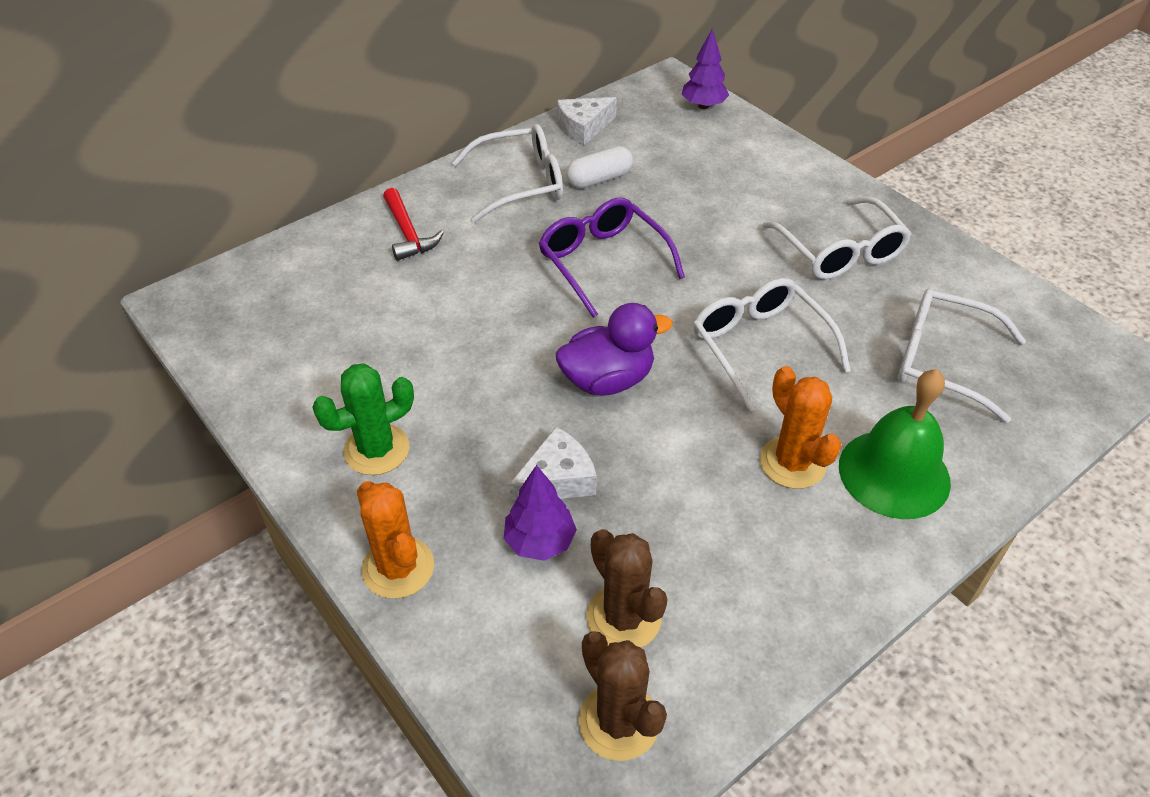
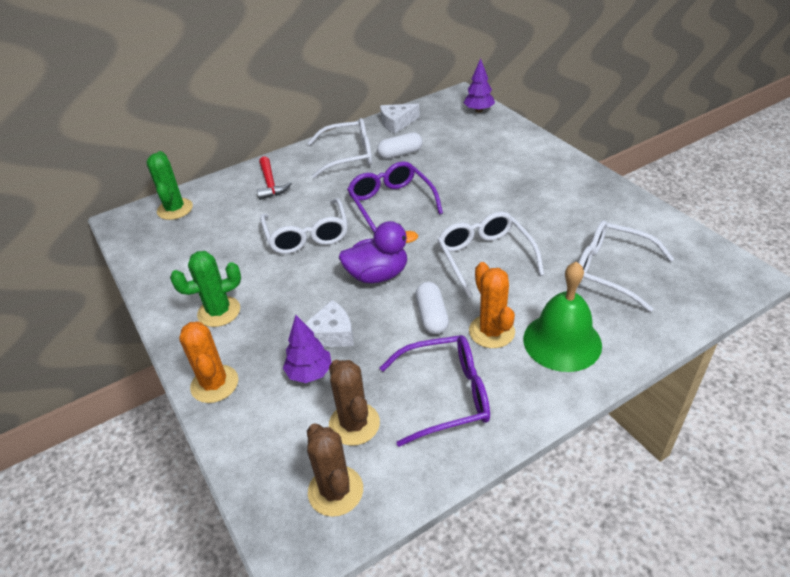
camera: 10 degrees right, 5 degrees down
(263, 279) = (175, 209): none -> green cactus
(701, 443) = (432, 316): none -> white capsule
(747, 564) = (446, 395): none -> purple glasses
(839, 252) = (552, 200): white glasses -> white glasses (307, 235)

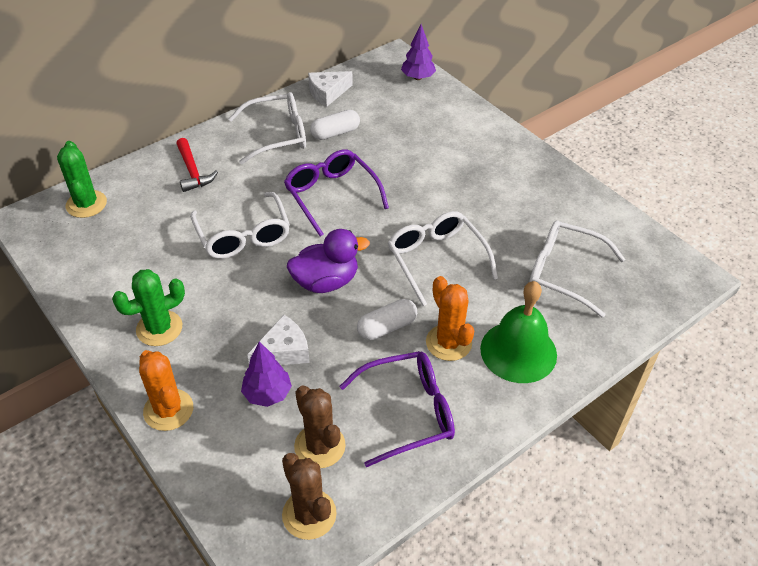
camera: 10 degrees left, 5 degrees up
(432, 316) = (387, 327): white capsule -> white capsule turned 75 degrees clockwise

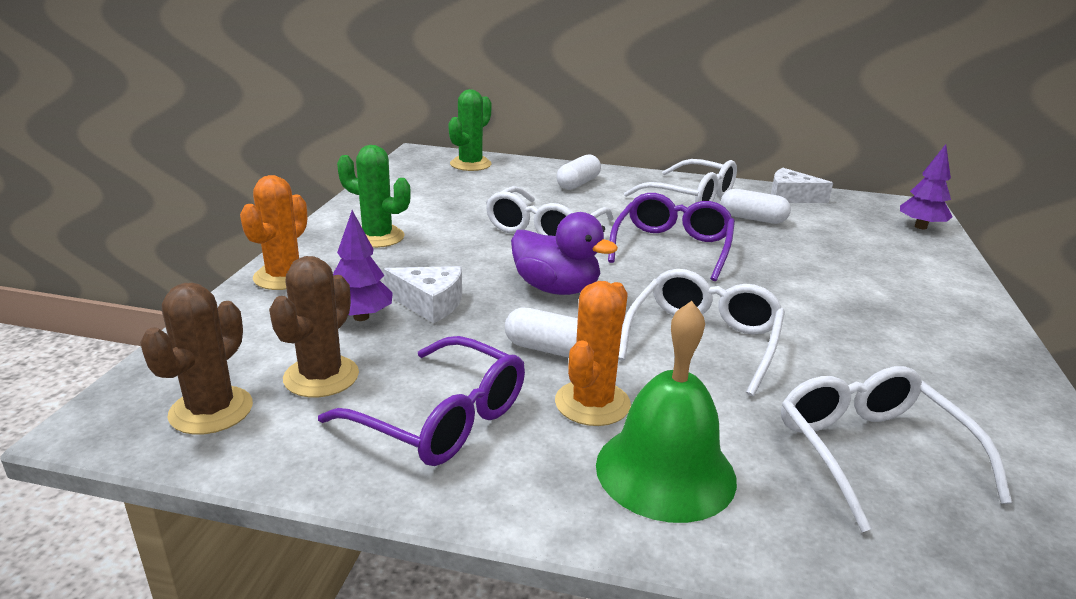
camera: 50 degrees right, 20 degrees down
(193, 171) = (578, 183): red hammer -> white capsule

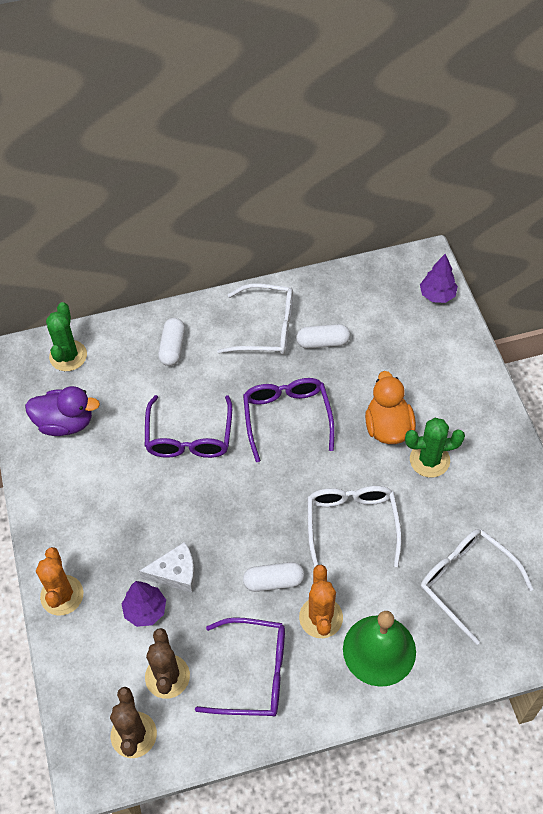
camera: 25 degrees left, 30 degrees up
(377, 237) = (83, 512): green cactus -> green cactus (429, 460)
(544, 229) = (189, 437): white glasses -> purple glasses
(556, 289) = (241, 513): purple duck -> purple duck (65, 423)
(791, 197) = (336, 289): white cheese -> none
(805, 287) = (388, 427): none -> orange duck

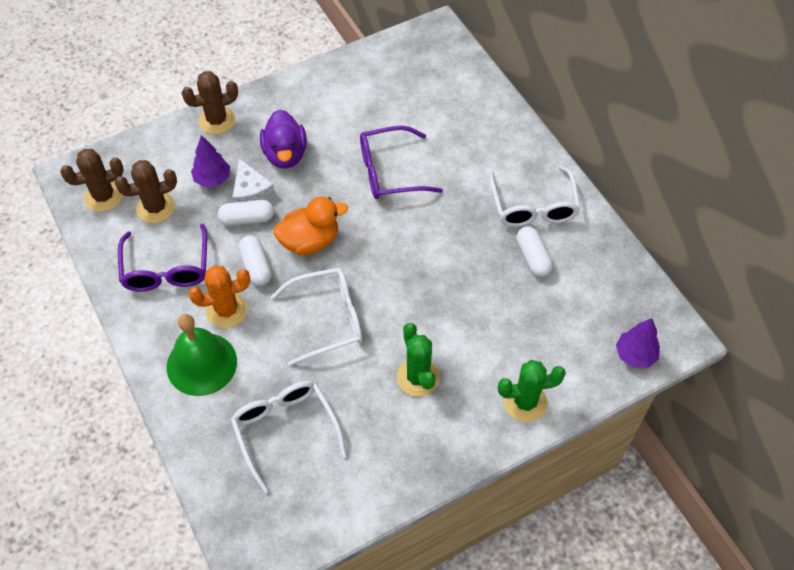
camera: 75 degrees right, 0 degrees up
(62, 595) = (217, 120): orange cactus -> brown cactus
(65, 423) = (380, 81): purple duck -> purple duck (285, 154)
(68, 356) = (450, 65): green cactus -> green cactus (525, 402)
(172, 347) = (484, 137): white capsule -> white capsule (247, 219)
(287, 417) = (433, 244): purple glasses -> none
(388, 427) = (447, 333): orange duck -> orange duck (310, 241)
(466, 582) = (285, 430): white glasses -> white glasses turned 60 degrees counterclockwise

